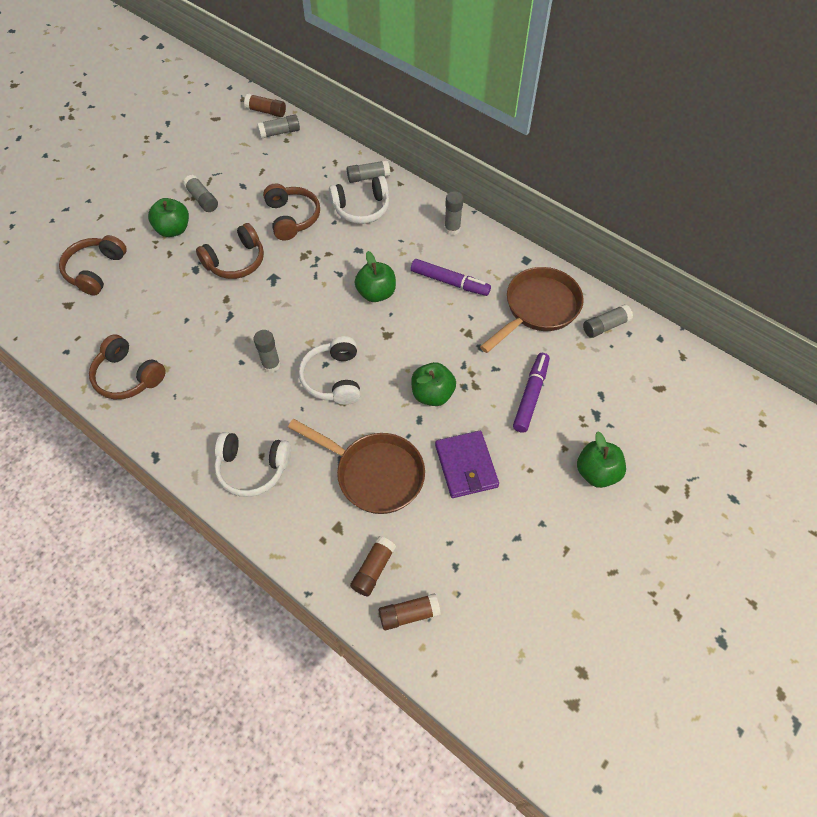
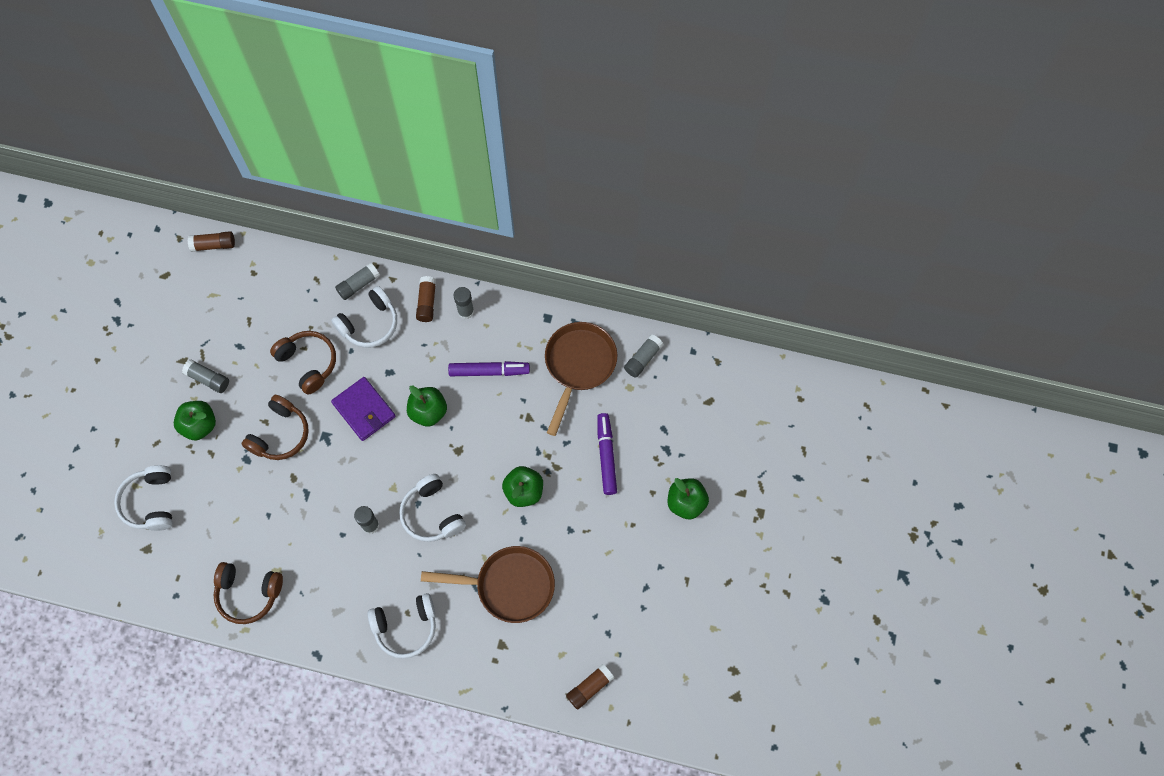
camera: 25 degrees left, 10 degrees up
(95, 270) = (151, 502): brown headphones -> white headphones
(280, 132) = (242, 266): grey glue stick -> none
(373, 569) = (546, 665): brown glue stick -> brown glue stick (427, 302)
(466, 466) = (580, 544): purple wallet -> purple wallet (364, 410)

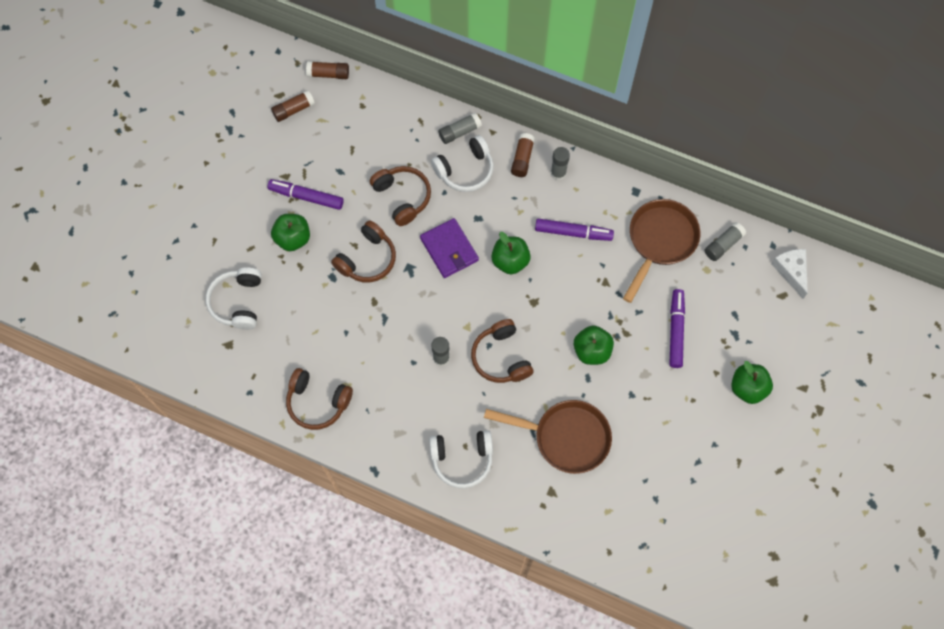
camera: 10 degrees right, 0 degrees up
(208, 379) = (307, 197): grey glue stick -> purple marker
(432, 514) = (501, 357): white headphones -> brown headphones
(589, 687) = (631, 547): brown glue stick -> brown glue stick (293, 110)
(714, 375) = (791, 271): none -> white cheese

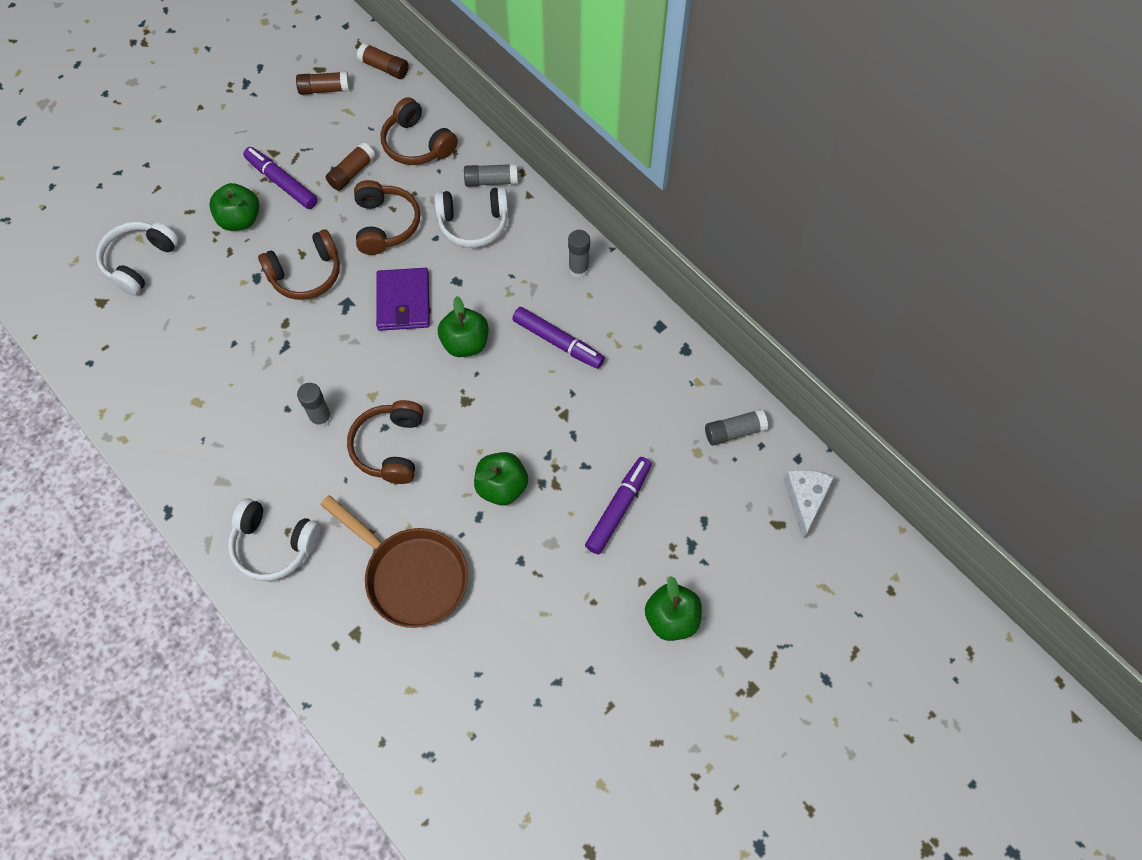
camera: 25 degrees right, 5 degrees down
(317, 402) = (154, 406): brown headphones -> brown headphones (417, 144)
(522, 159) = (545, 237): brown glue stick -> brown glue stick (352, 173)
(660, 241) = (657, 395): brown pan -> none

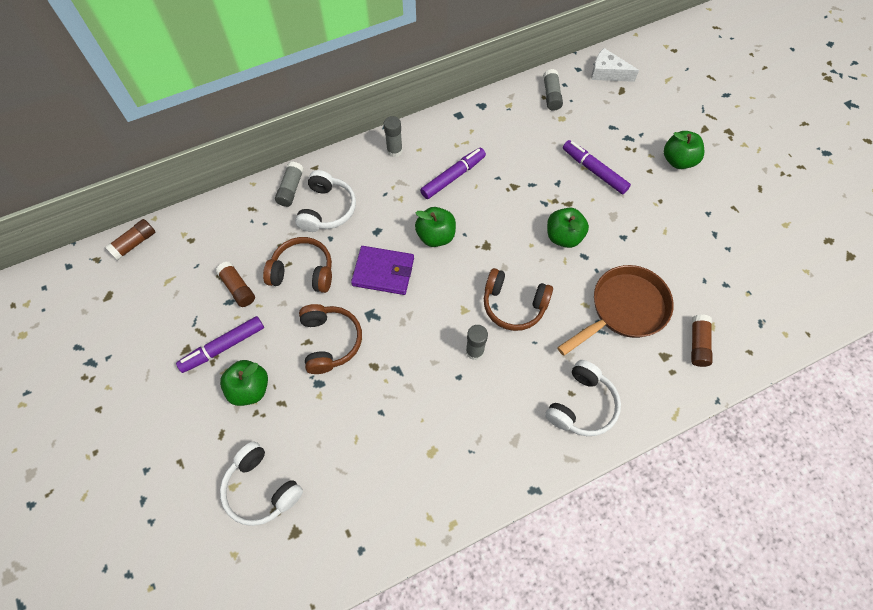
camera: 75 degrees left, 0 degrees up
(324, 89) = (134, 295): brown glue stick -> brown glue stick (698, 344)
(417, 144) = (230, 233): brown headphones -> none

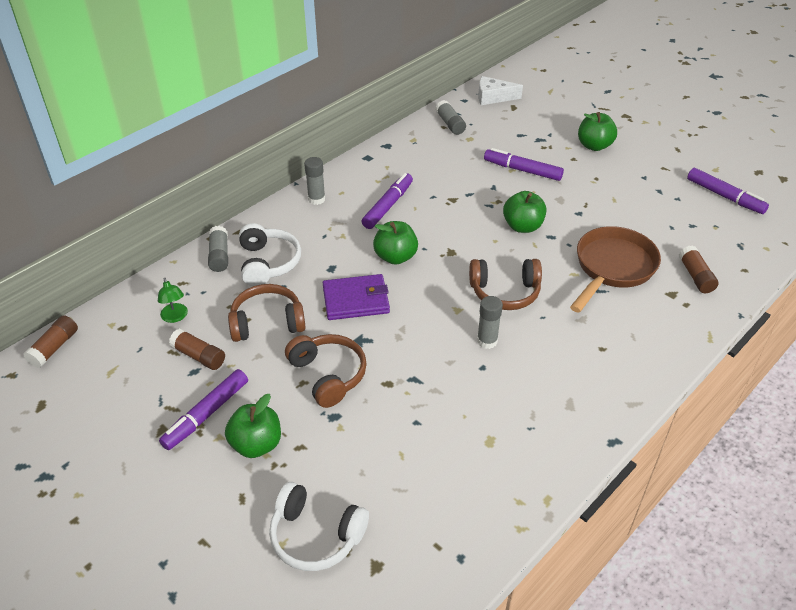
camera: 20 degrees left, 20 degrees down
(234, 242) = (175, 317): none -> green lamp
(581, 405) = (618, 355): white headphones -> none
(777, 260) = (724, 196): none -> purple marker

